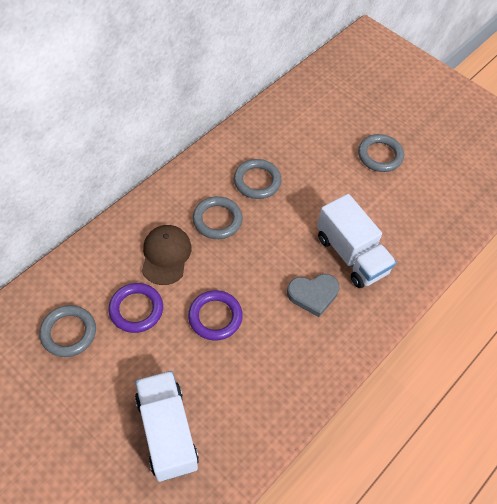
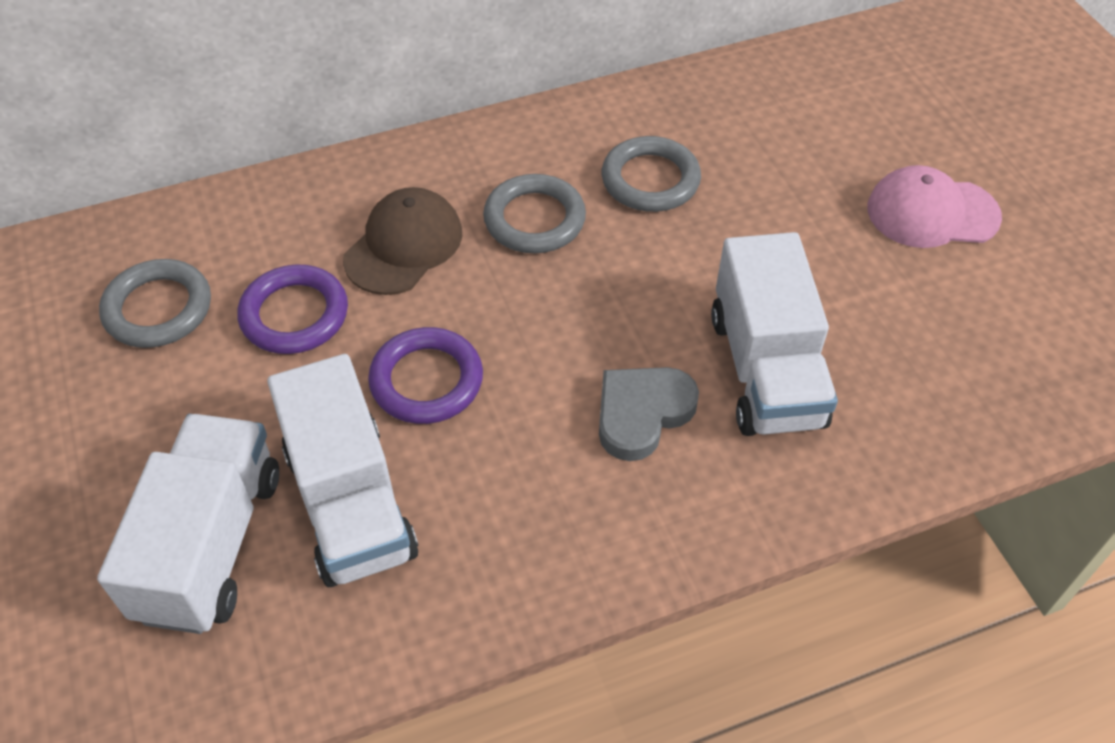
camera: 30 degrees right, 5 degrees down
(216, 386) = (350, 502): none -> white truck
(313, 295) = (642, 413): grey heart -> grey heart turned 120 degrees clockwise
(380, 155) = (932, 212): grey ring -> pink cap

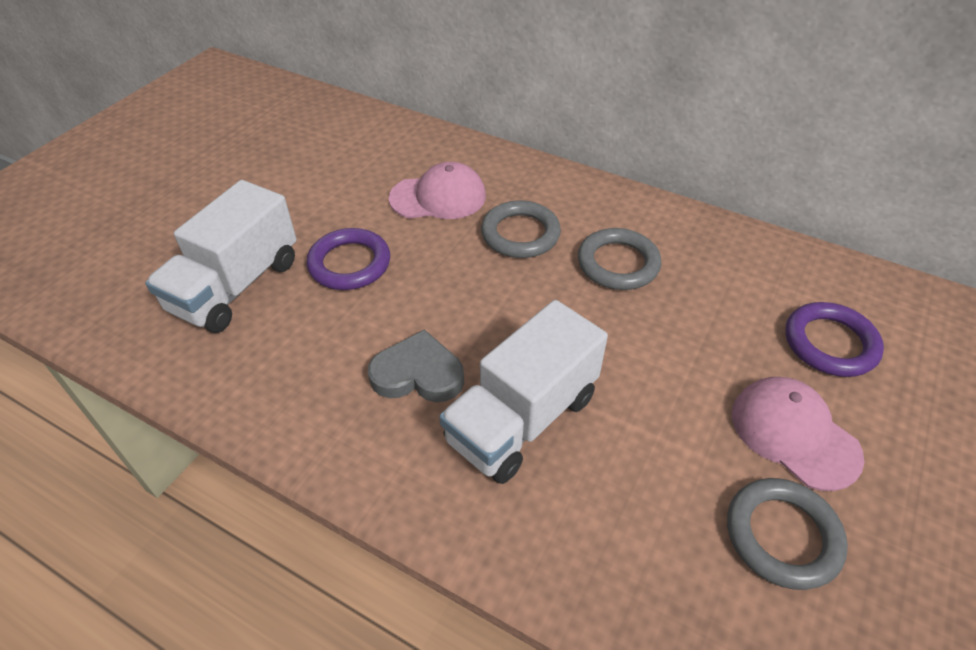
camera: 50 degrees right, 5 degrees down
(158, 309) = (303, 146): grey ring -> grey ring (782, 535)
(211, 544) = (168, 252): white truck -> none
(294, 314) = (346, 189): purple ring -> purple ring (830, 343)
(404, 245) = (438, 197): brown cap -> pink cap

